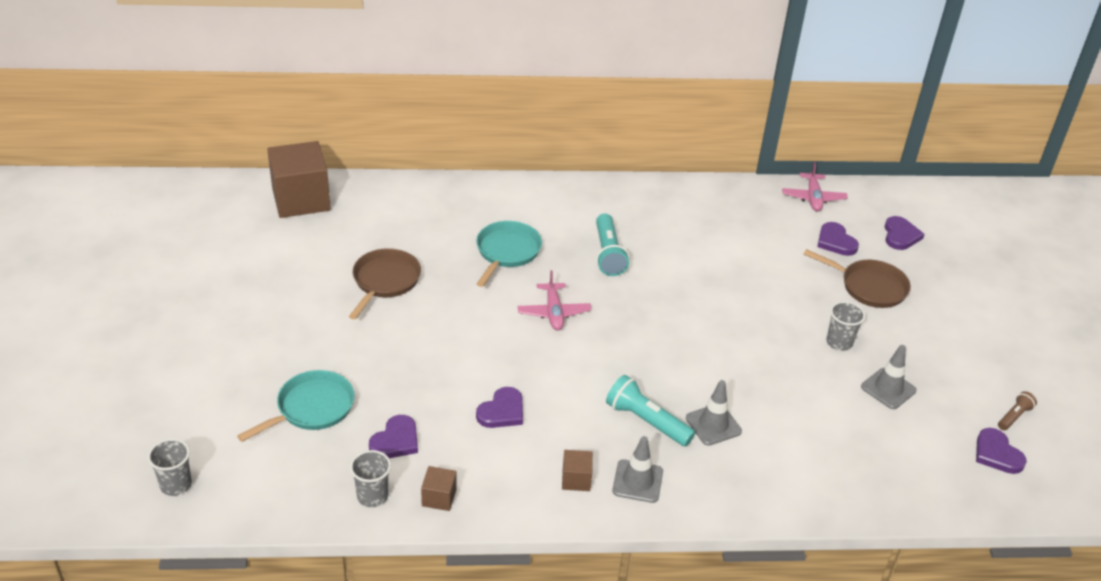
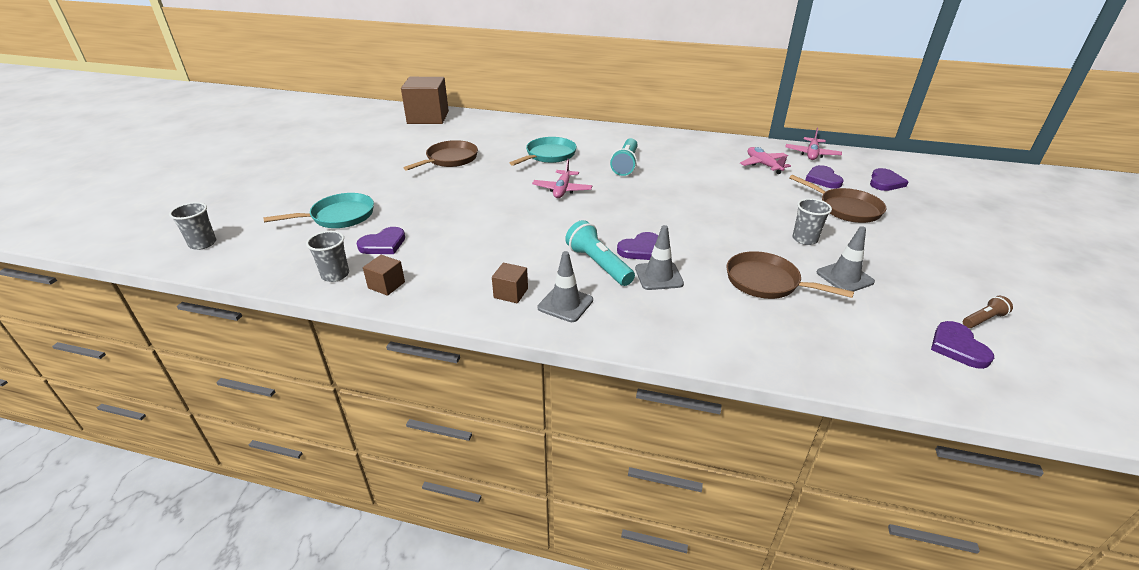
camera: 20 degrees right, 5 degrees down
(502, 411) = (480, 239): purple heart -> purple heart (641, 249)
(765, 227) = (763, 165): none -> pink plane
(818, 410) = (766, 282): none -> brown pan

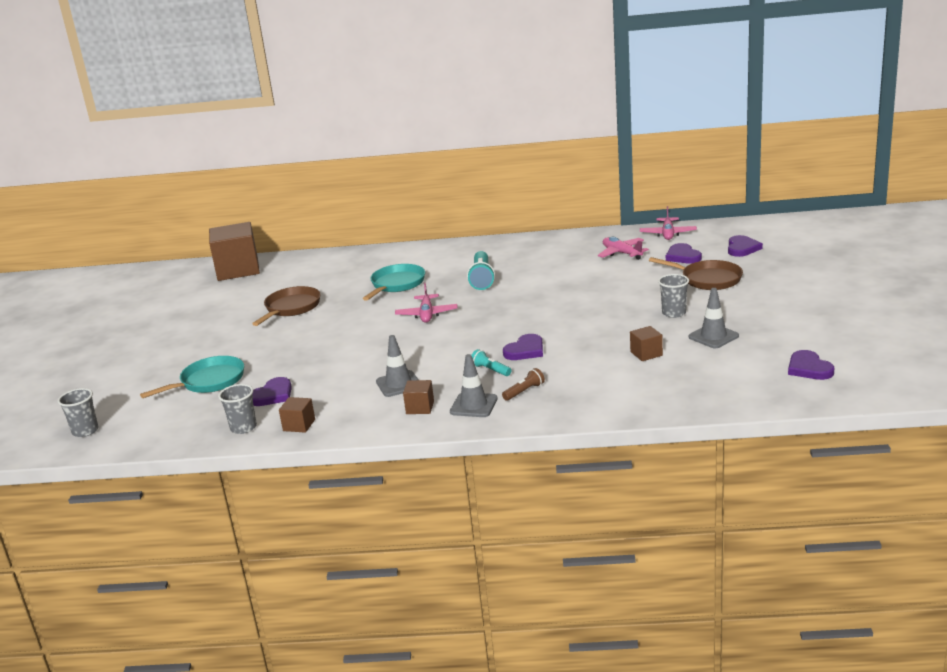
camera: 10 degrees left, 10 degrees down
(598, 264) = (490, 370): turquoise flashlight -> turquoise flashlight, size x0.55
(658, 276) = (549, 368): grey traffic cone -> grey traffic cone (398, 384)
(766, 282) = (646, 353): brown pan -> brown cube
(983, 319) = (829, 345): brown flashlight -> brown flashlight (524, 391)

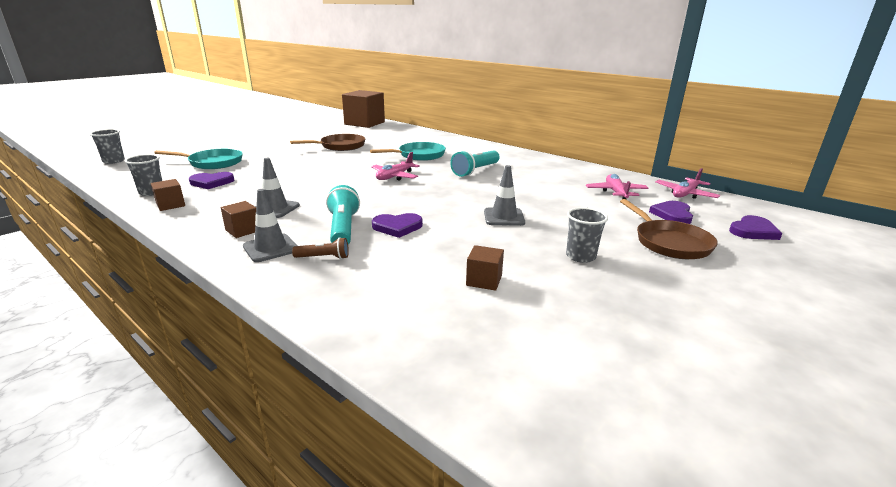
camera: 35 degrees right, 0 degrees up
(490, 370) = (343, 229): turquoise flashlight -> turquoise flashlight, size x1.81
(713, 336) = (584, 299): grey traffic cone -> grey traffic cone (504, 217)
(809, 368) = (654, 416): purple heart -> none

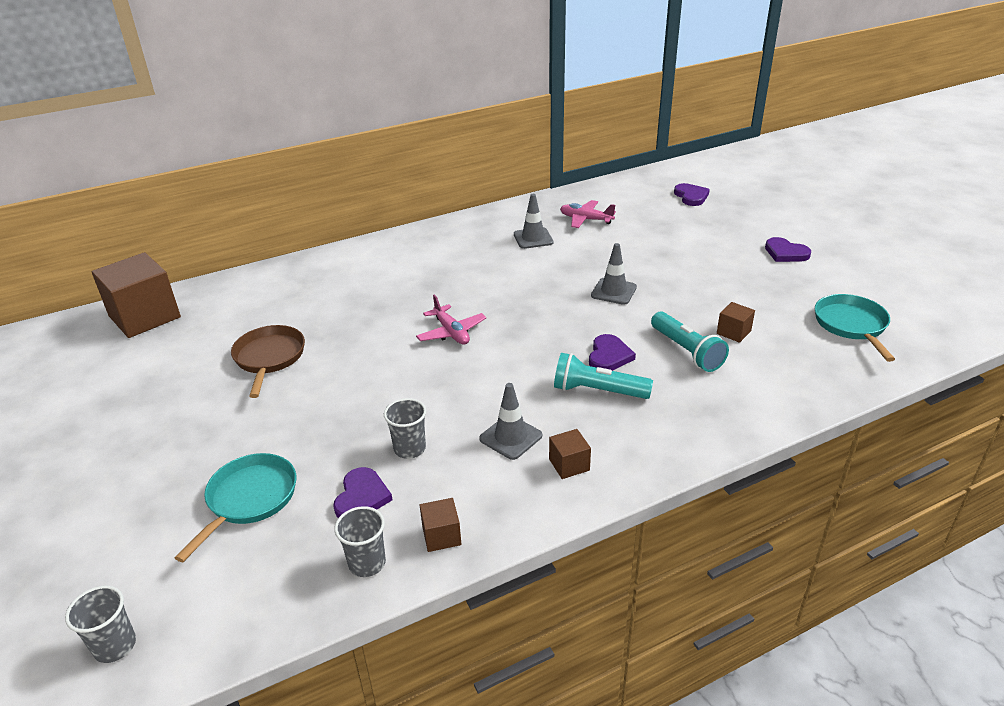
camera: 65 degrees left, 10 degrees up
(270, 248) = (627, 444): grey traffic cone -> grey traffic cone (533, 238)
(324, 257) = (663, 410): brown flashlight -> none
(419, 155) = (376, 299): turquoise pan -> turquoise pan (851, 325)
(475, 171) = (470, 274): turquoise flashlight -> turquoise flashlight (686, 351)
(580, 256) = (707, 279): grey cup -> grey cup (410, 449)
(669, 242) = (697, 235): brown pan -> none
(672, 215) = (647, 213): purple heart -> purple heart (785, 253)
(685, 194) = (607, 191): pink plane -> none

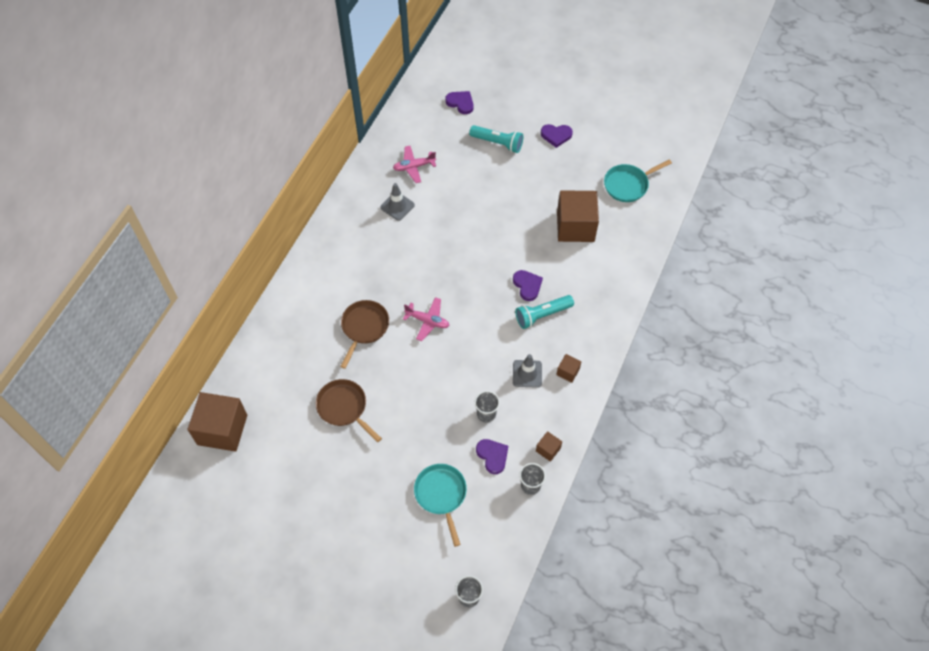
camera: 40 degrees left, 25 degrees up
(379, 307) = (364, 327): none -> brown pan
(613, 291) = (488, 229): grey traffic cone -> none
(686, 351) = (563, 257): turquoise flashlight -> turquoise flashlight (498, 143)
(733, 332) = (575, 226): brown cube -> brown cube, size x2.24
(851, 325) = (628, 185): turquoise pan -> turquoise pan turned 75 degrees counterclockwise

